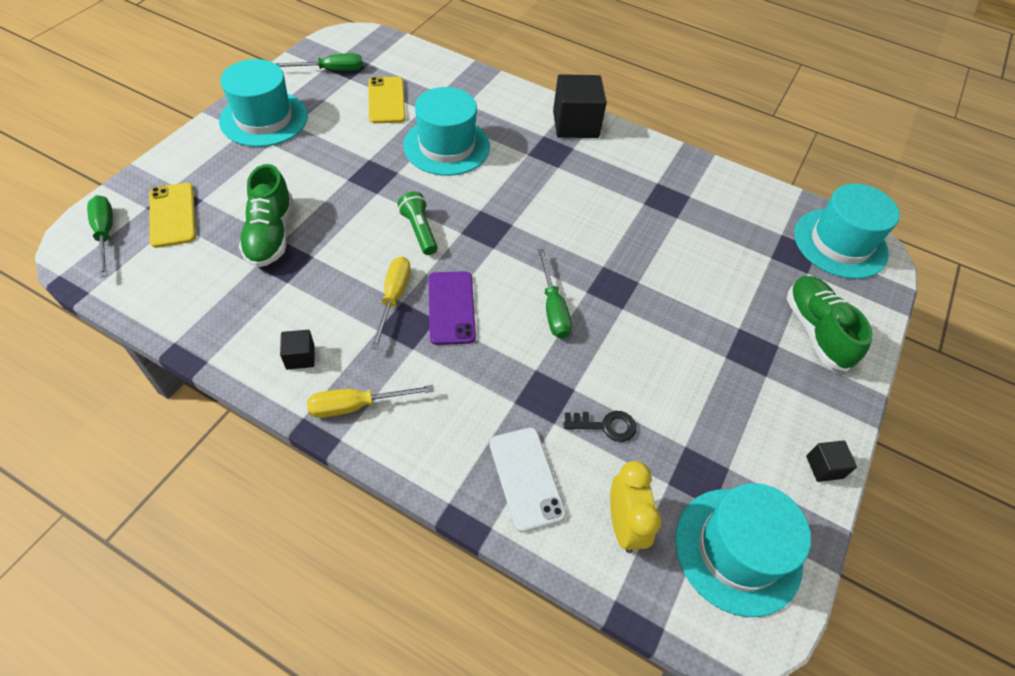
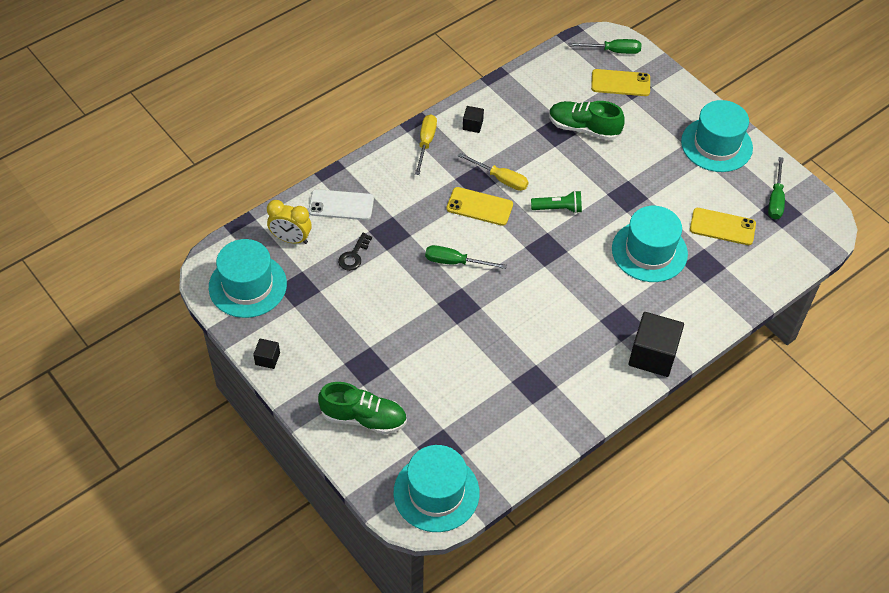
camera: 115 degrees right, 0 degrees up
(451, 307) = (479, 207): purple phone -> yellow phone

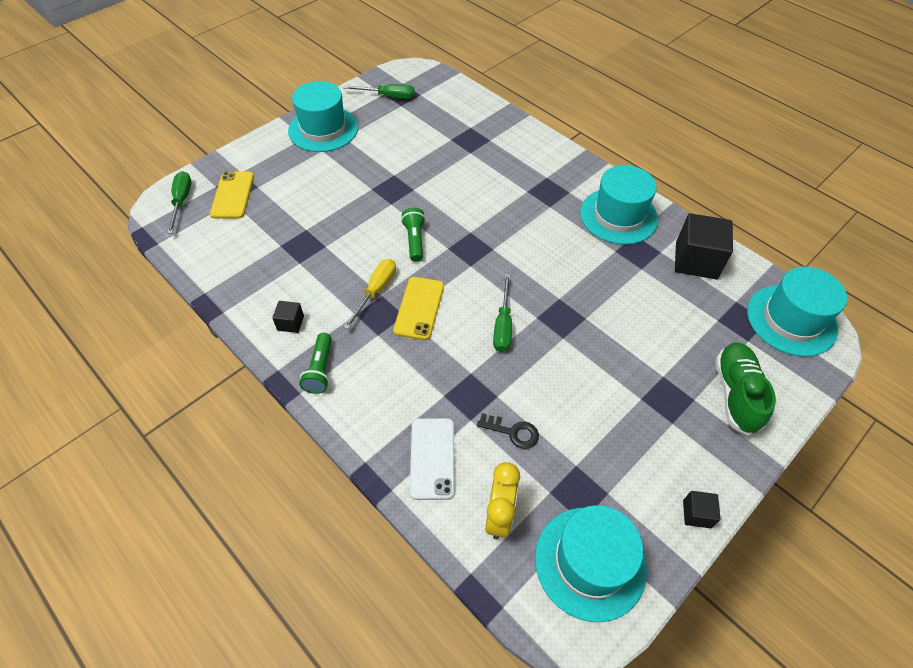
camera: 95 degrees left, 0 degrees up
(426, 143) = (320, 370): yellow screwdriver -> green flashlight
(584, 128) = (299, 223): green shoe -> none
(649, 251) = (460, 173): turquoise hat -> turquoise hat (618, 216)
(652, 355) = (578, 171): black cube -> black cube (696, 260)
(722, 227) = (424, 128): yellow phone -> none

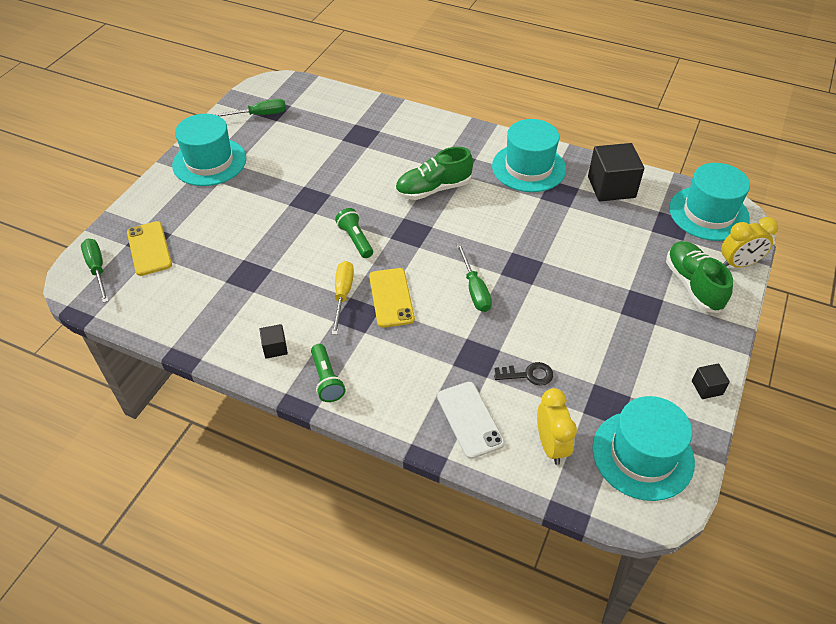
camera: 20 degrees left, 5 degrees down
(512, 211) = (433, 189): none -> green shoe
(799, 387) = (738, 264): none -> yellow clock

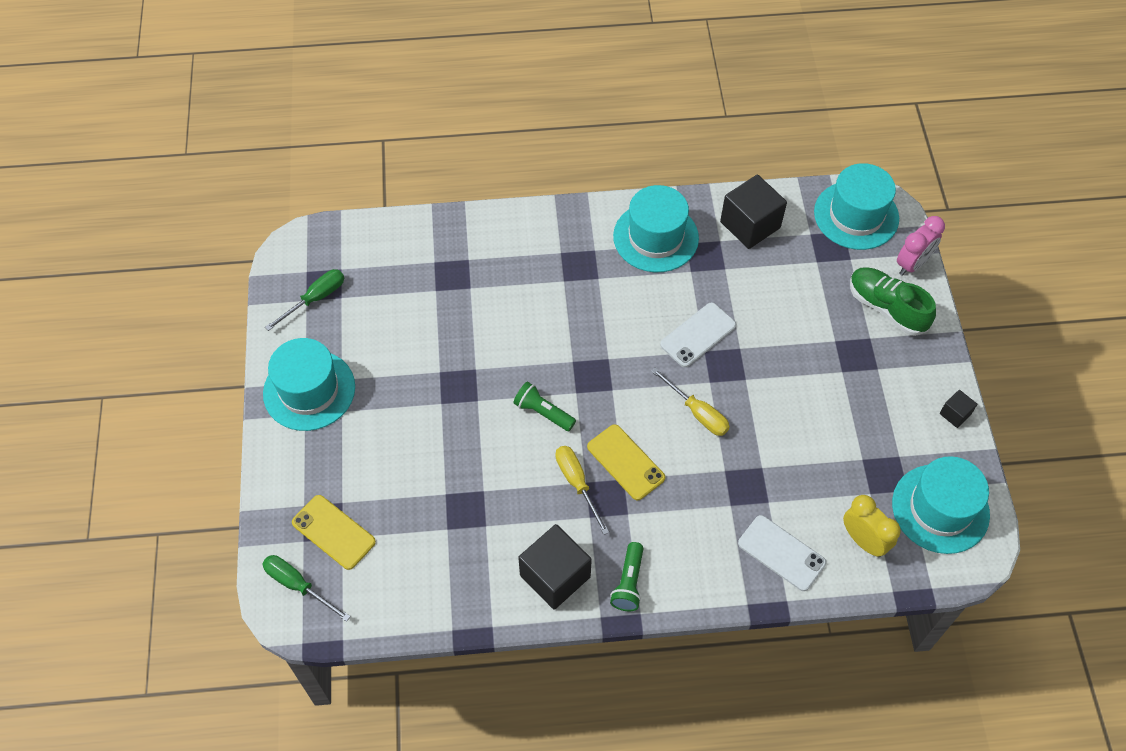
camera: 30 degrees left, 10 degrees up
(275, 348) = (555, 576): black cube -> black cube, size x2.08
(326, 380) = (628, 583): green flashlight -> green flashlight turned 60 degrees clockwise
(433, 189) = (578, 311): green shoe -> none
(474, 289) = (697, 412): green screwdriver -> yellow screwdriver
(515, 240) = (698, 335): none -> white phone
(528, 375) = (802, 480): black key -> none
(738, 264) = (912, 264): yellow clock -> pink clock

